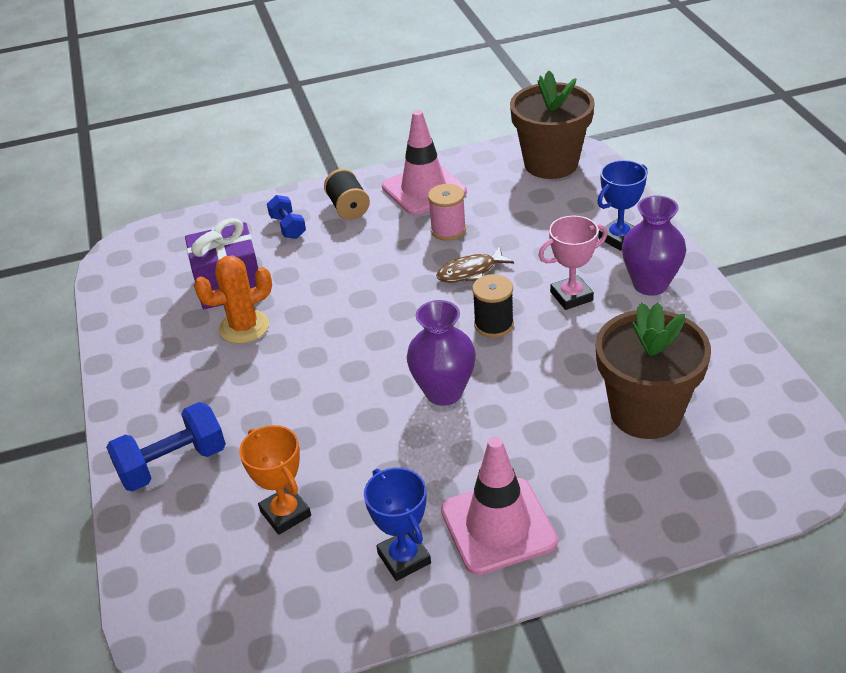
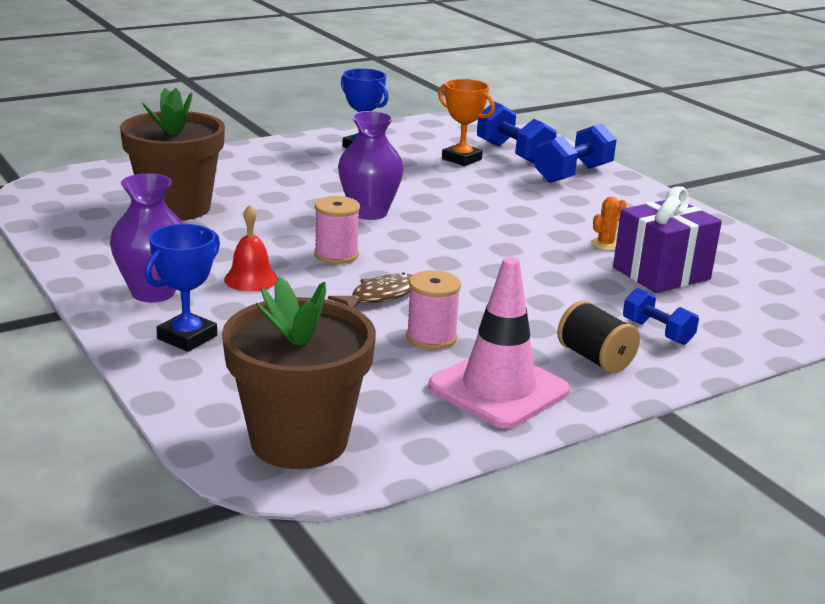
camera: 160 degrees right, 15 degrees down
(208, 526) = (513, 154): none -> blue dumbbell
(244, 327) = (605, 244): orange cactus -> orange cactus, size x0.54
(494, 324) = (336, 255): black spool -> pink spool
(498, 526) = (298, 159): pink traffic cone -> none
(571, 296) = (251, 279): pink trophy -> red bell

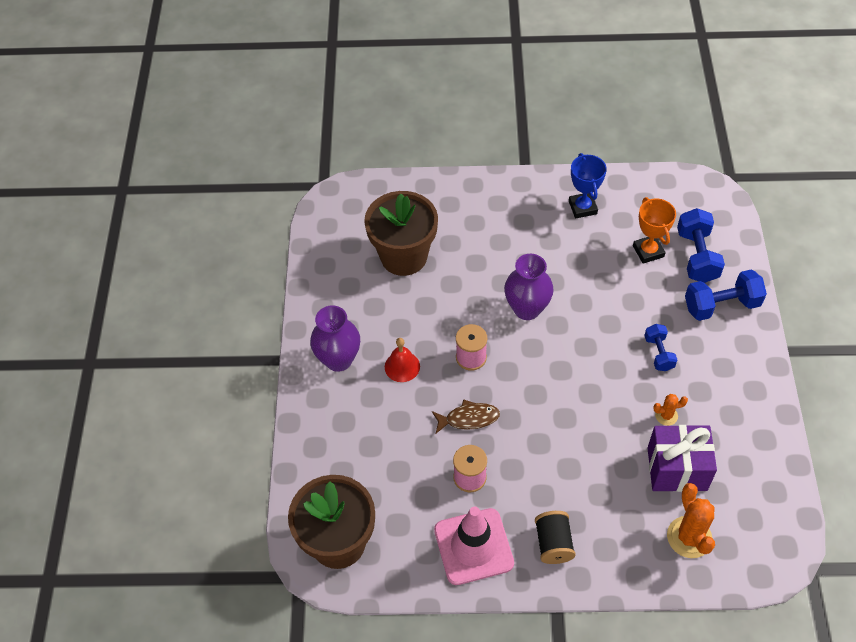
camera: 35 degrees right, 30 degrees up
(187, 337) = (333, 417): blue trophy -> none
(657, 332) = (616, 534): blue dumbbell -> blue dumbbell (659, 353)
(735, 313) = (689, 537): none -> orange cactus

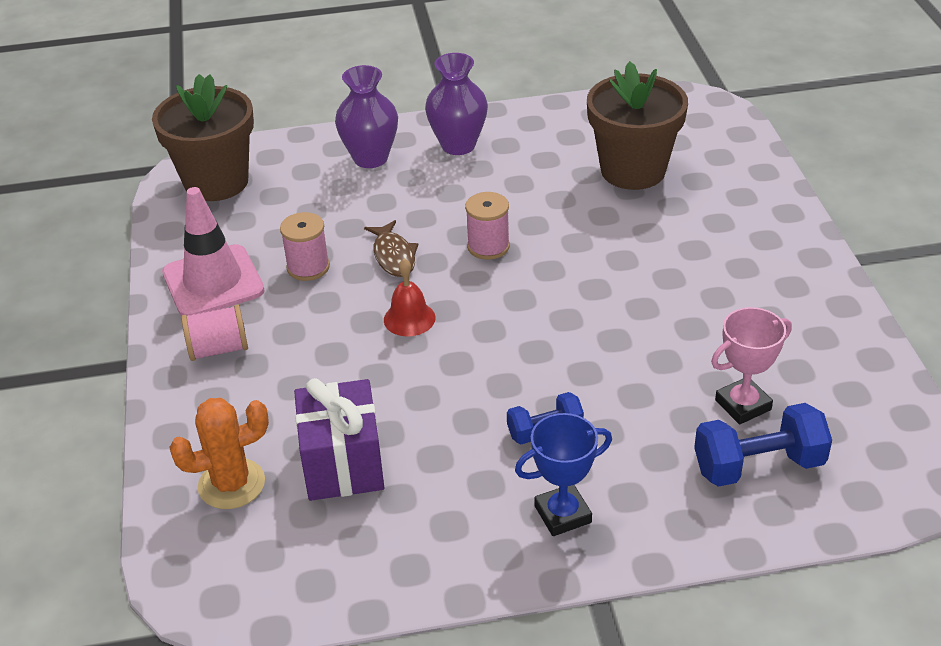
camera: 80 degrees right, 15 degrees down
(402, 366) = (460, 193): red bell -> red bell (409, 318)
(527, 309) = (584, 287): purple vase -> purple vase (370, 158)
(553, 543) = (219, 349): black spool -> pink spool
(582, 207) = (799, 324): blue trophy -> blue trophy (562, 514)
(648, 251) = (743, 405): orange trophy -> pink trophy
(666, 416) = (433, 446): orange cactus -> none
(721, 305) = (664, 503): blue dumbbell -> none

